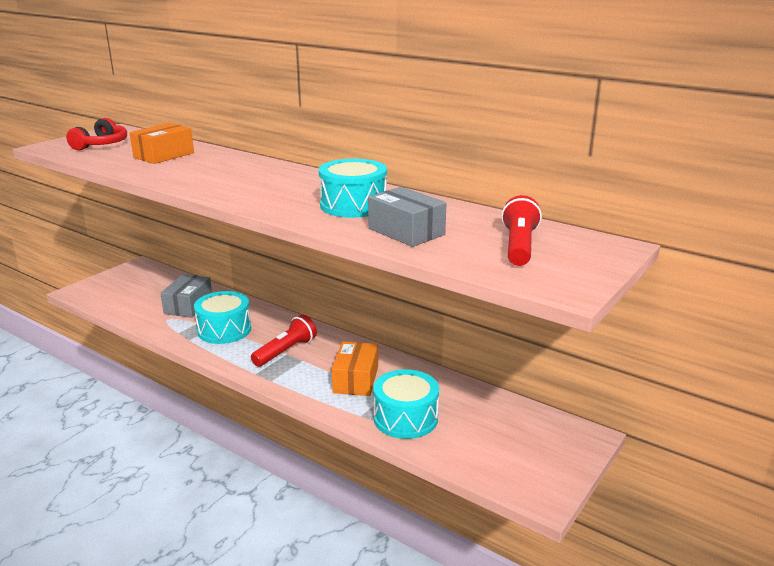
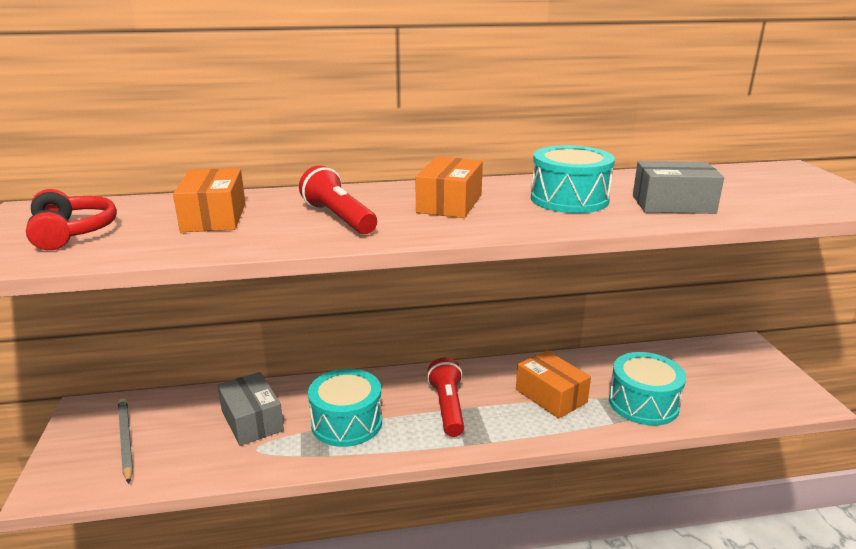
camera: 45 degrees left, 0 degrees up
(130, 287) = (125, 440): none -> grey pencil
(281, 184) = (449, 203): none -> orange box
(519, 246) = (759, 187): red flashlight -> red flashlight (339, 218)

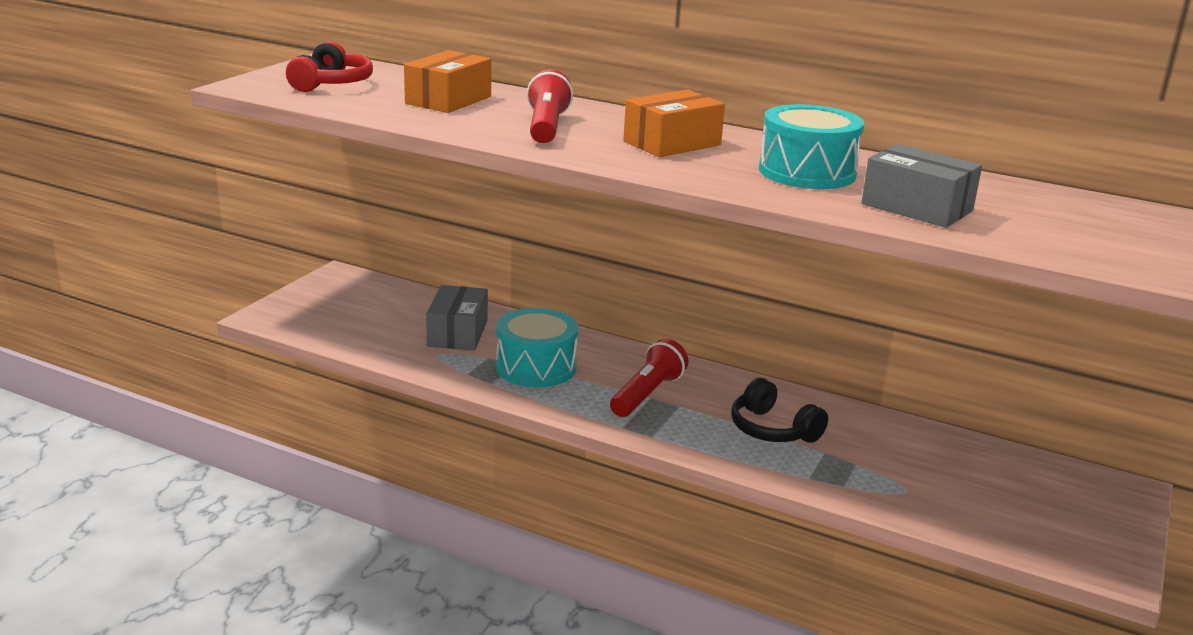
camera: 35 degrees right, 0 degrees up
(125, 440) = (347, 308): grey pencil -> none
(551, 396) = (772, 429): orange box -> black headphones
(643, 403) = (873, 478): turquoise drum -> none

